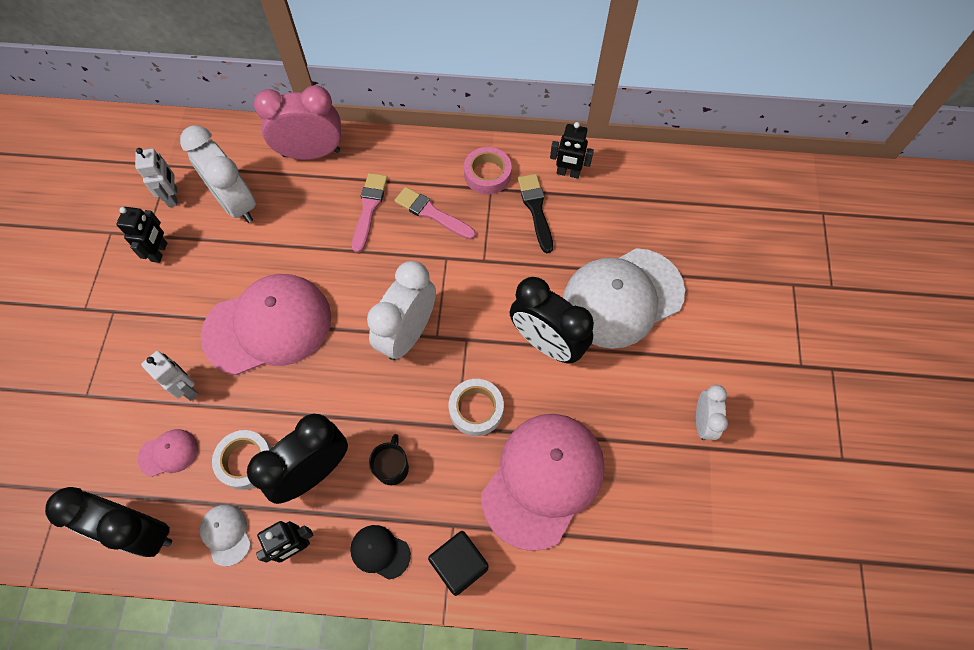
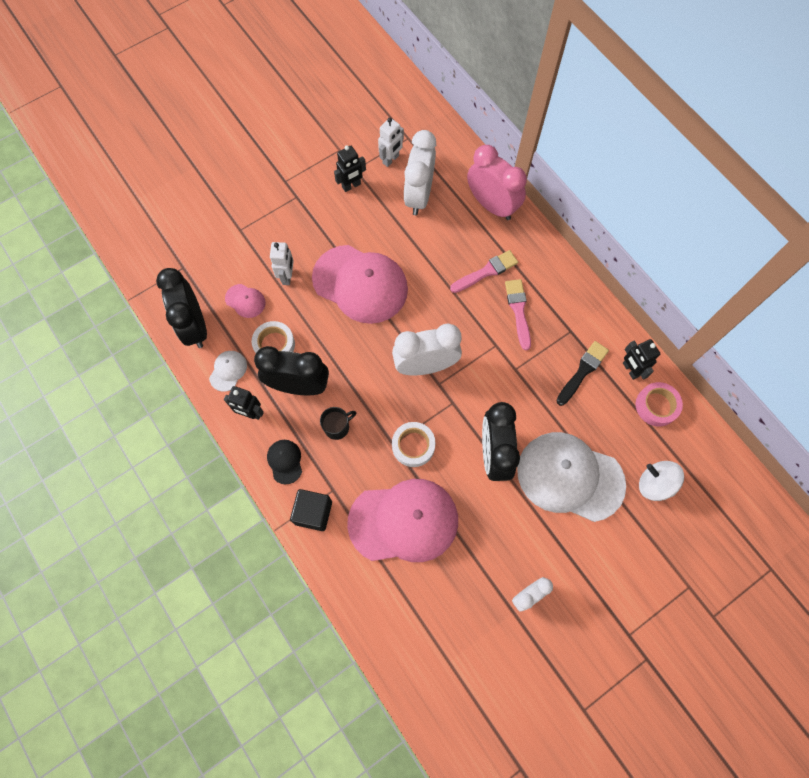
camera: 50 degrees right, 5 degrees up
(487, 174) = (579, 320): pink tape -> pink tape (656, 406)
(684, 237) = (655, 484): none -> white spinning top

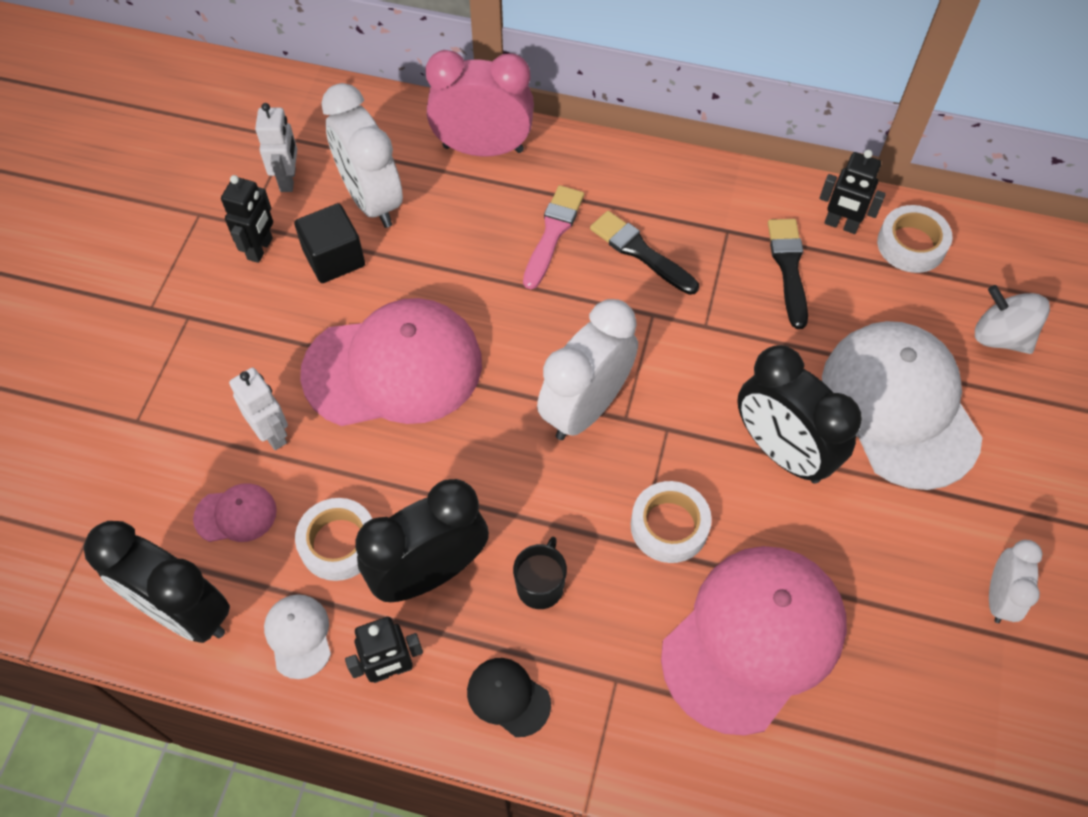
camera: 40 degrees left, 10 degrees down
(313, 512) = (618, 735): black cube -> black cube (334, 258)
(518, 311) = (640, 252): pink brush -> black brush
(570, 477) = (900, 406): white cap -> white cap turned 90 degrees clockwise
(655, 484) = (1001, 336): white spinning top -> white spinning top turned 45 degrees clockwise
(656, 406) = (911, 244): pink tape -> white tape

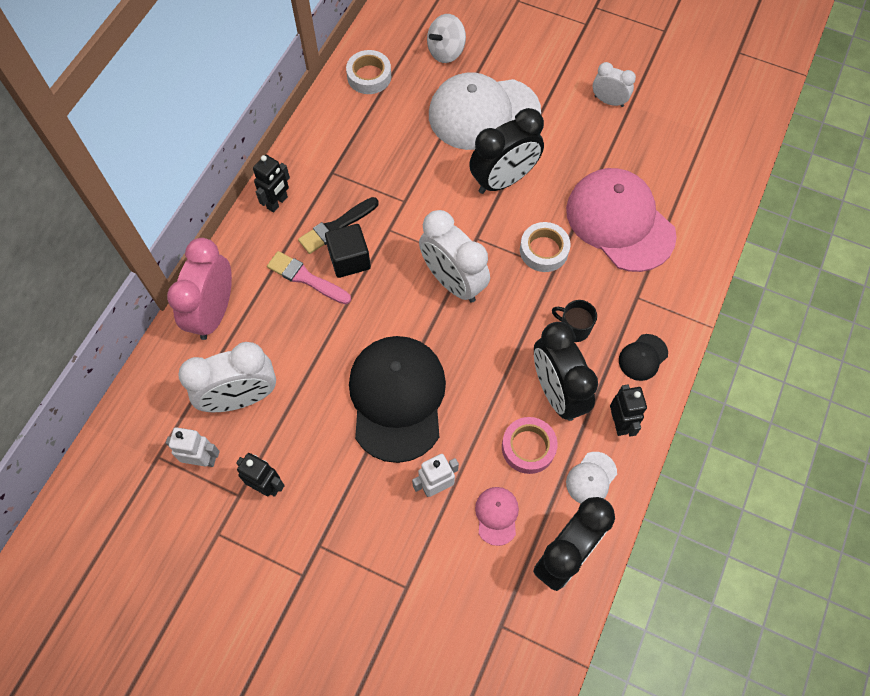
camera: 80 degrees left, 5 degrees up
(298, 636) = (591, 478): white cap -> white cap turned 45 degrees counterclockwise
(334, 258) = (290, 430): black cube -> black cube (349, 259)
(338, 543) = (528, 447): white tape -> pink tape
(393, 368) = (397, 398): pink cap -> black cap
(788, 267) = (370, 145): black brush -> none
(841, 225) = (344, 109): black robot -> black robot (277, 203)

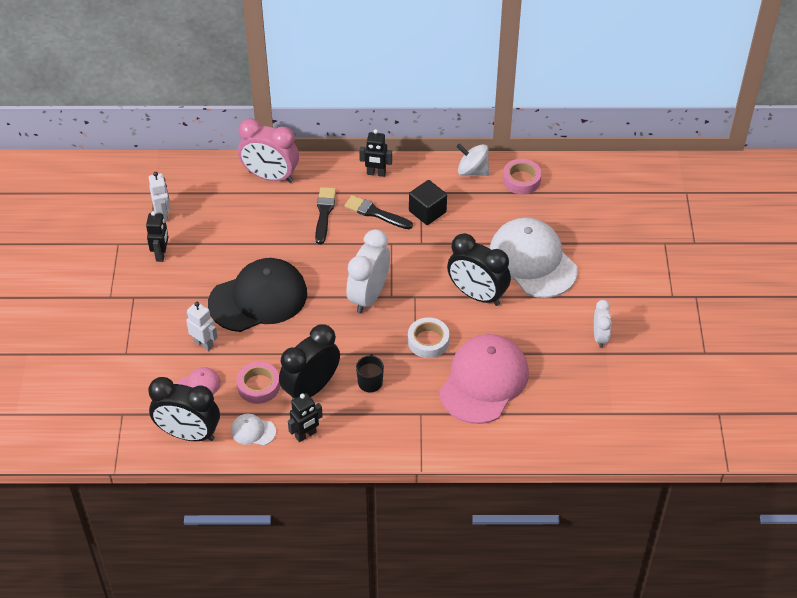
camera: 65 degrees right, 15 degrees down
(214, 313) = (270, 176): pink clock -> pink clock turned 150 degrees counterclockwise
(241, 398) = (216, 216): white clock -> none
(306, 278) = (324, 213): pink brush -> black brush
(349, 259) = (353, 231): black cube -> black cube (427, 211)
(369, 76) = (521, 180): white tape -> pink tape
(446, 51) = (578, 216): white spinning top -> white spinning top (472, 171)
(643, 357) = (369, 433): black cap -> none

